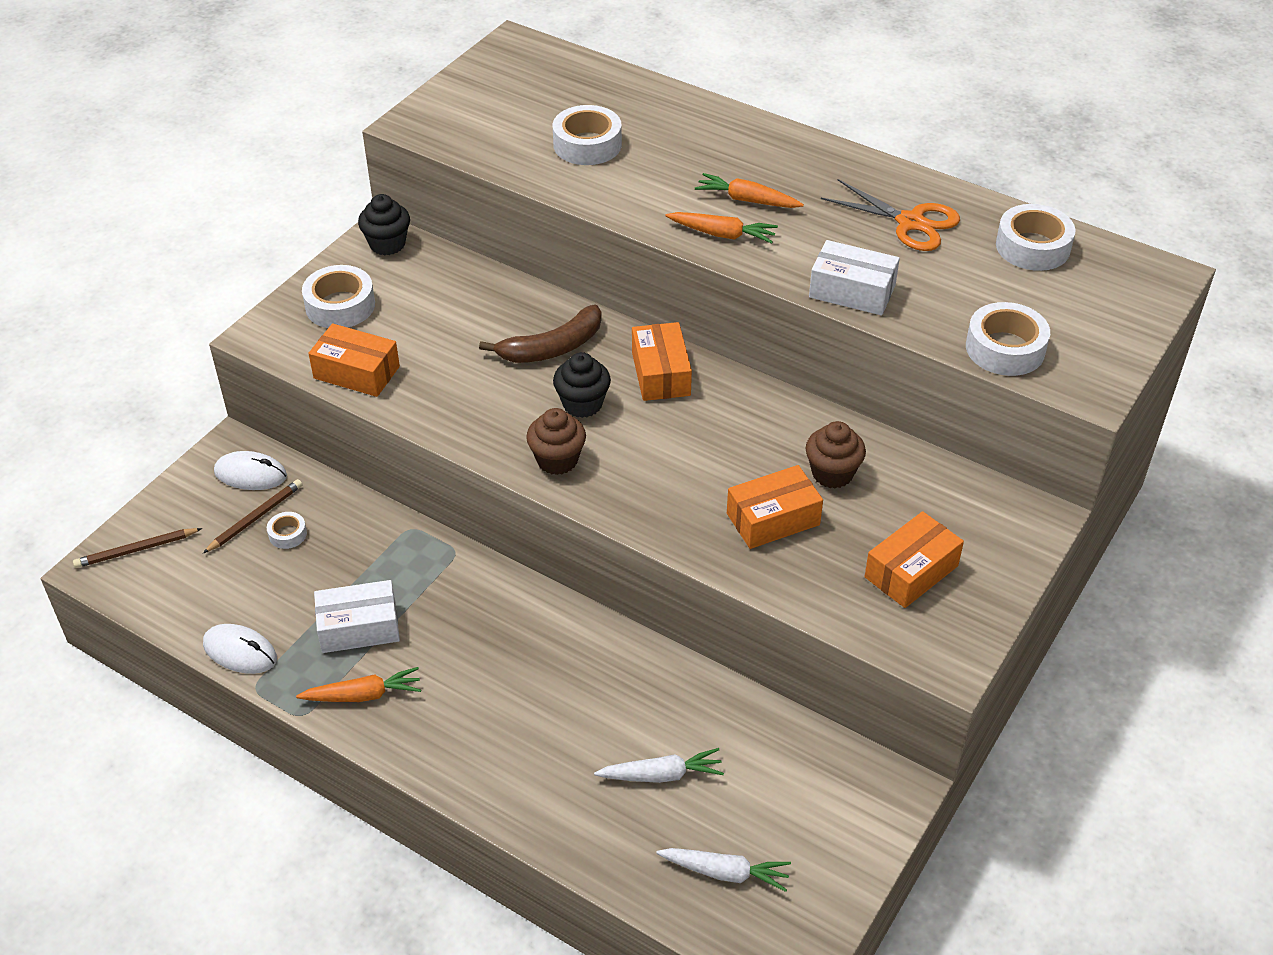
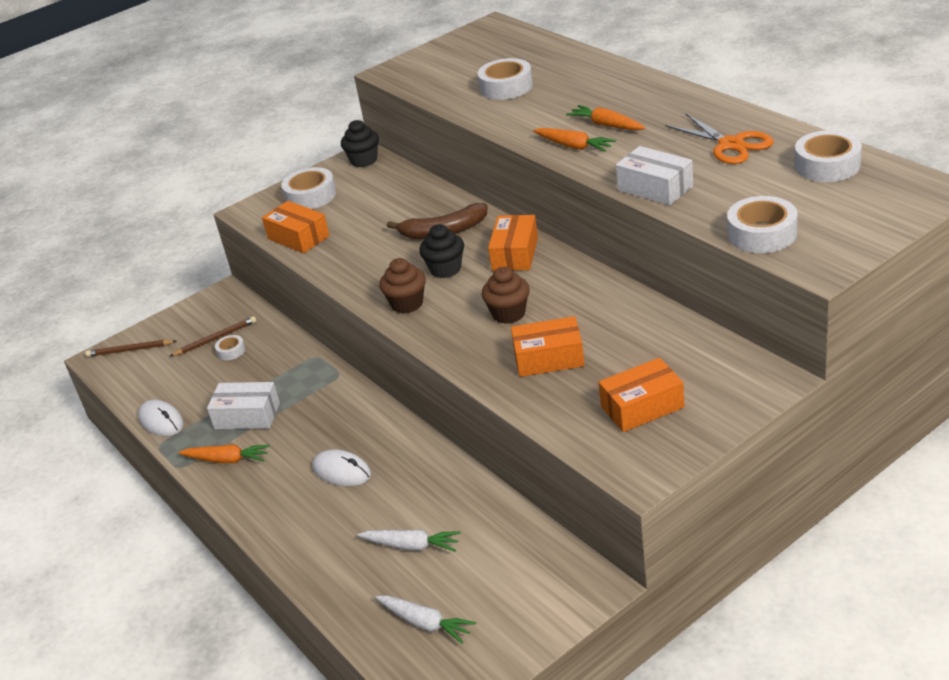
camera: 25 degrees right, 10 degrees down
(250, 474) = (227, 311): white mouse -> white mouse (342, 471)
(832, 473) = (613, 332): brown cupcake -> brown cupcake (508, 314)

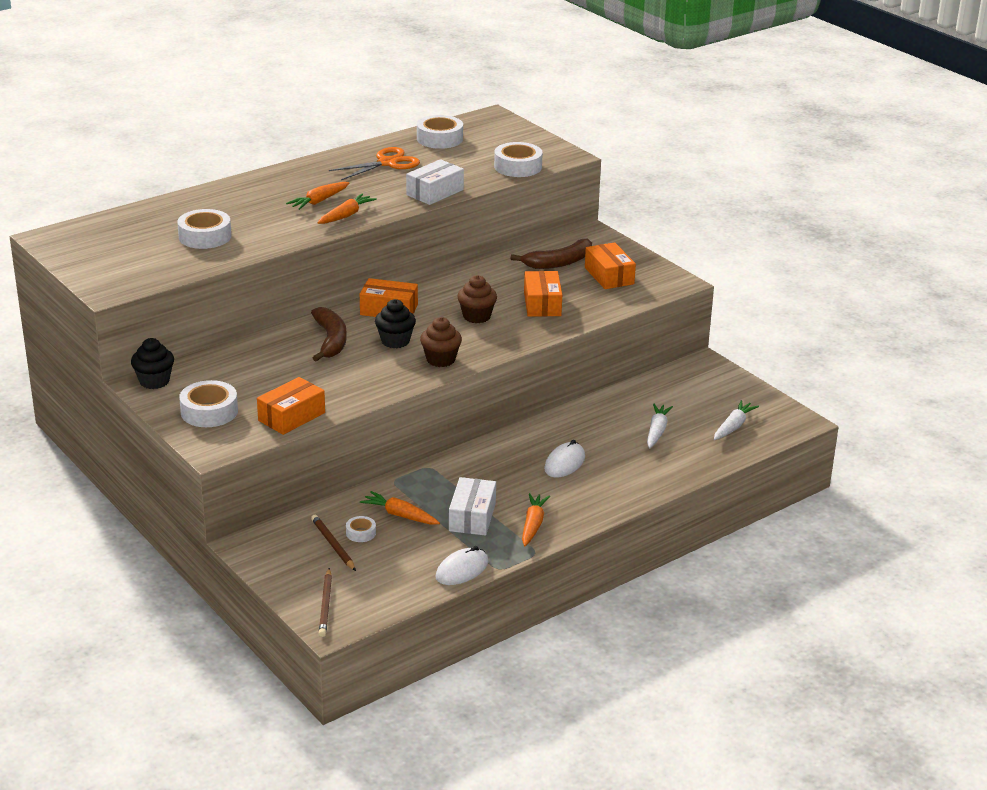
camera: 95 degrees left, 5 degrees down
(256, 369) = (400, 515): none -> orange carrot
(669, 359) = (559, 263): none -> brown banana

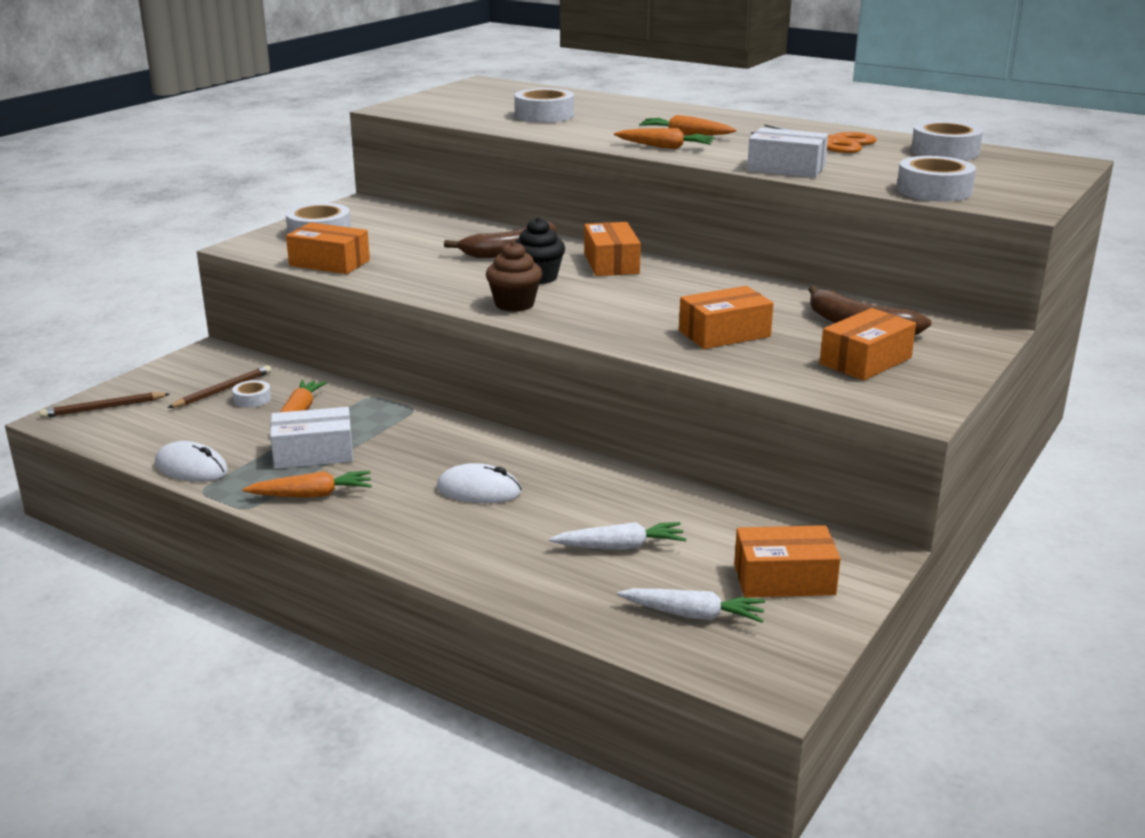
camera: 70 degrees right, 5 degrees down
(154, 381) = (366, 207): black cupcake -> none
(476, 316) = (645, 305): brown cupcake -> none
(714, 393) = (784, 579): none -> orange box

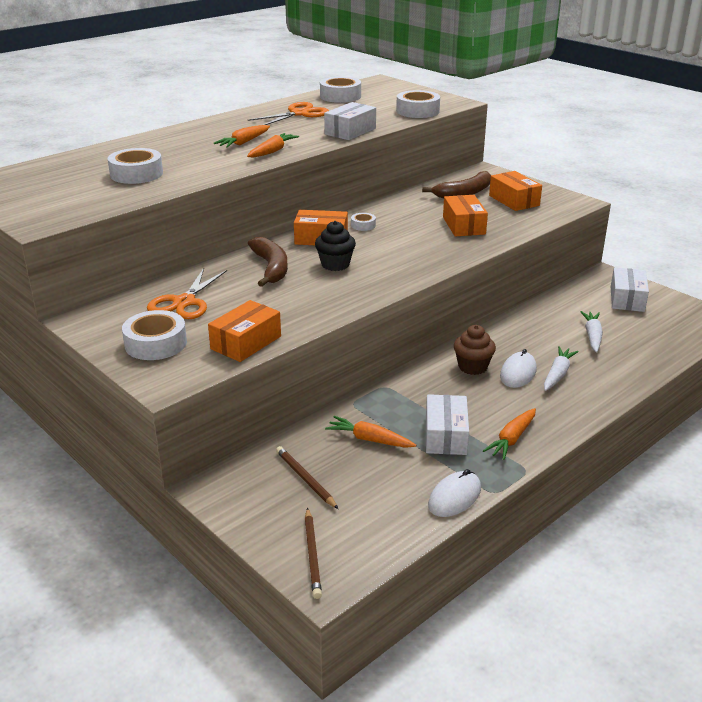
camera: 75 degrees left, 5 degrees up
(252, 399) = (332, 463): white tape -> white tape (363, 225)
(312, 495) = (512, 439): orange carrot -> orange carrot turned 150 degrees counterclockwise
(409, 230) = (184, 302): none -> orange scissors
(514, 304) = (385, 278): brown cupcake -> brown cupcake (472, 367)
(693, 615) = (661, 327): white carrot -> white carrot (557, 374)
(784, 579) = (627, 299): orange box -> white box

